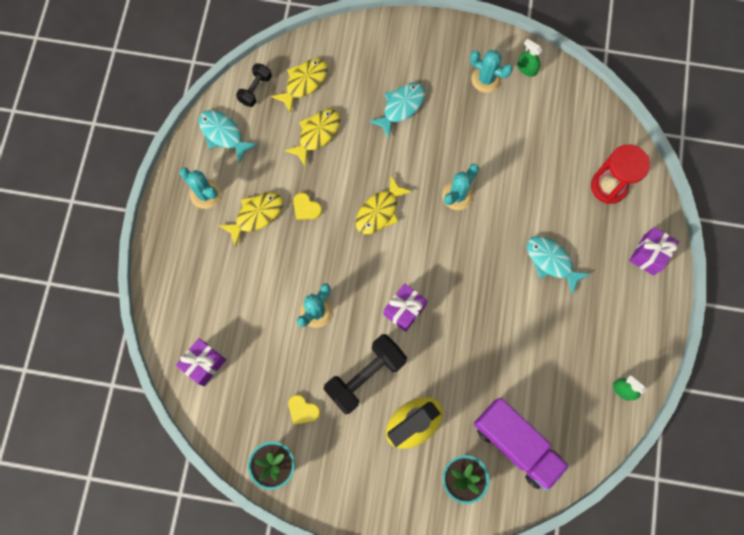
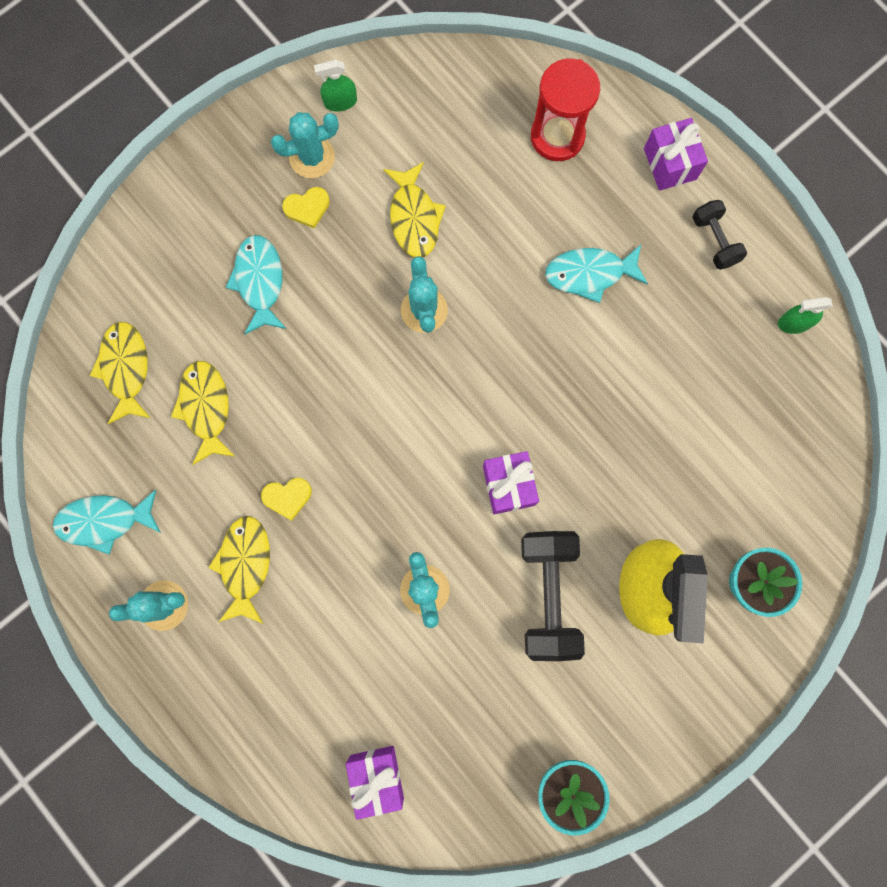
camera: 50 degrees left, 5 degrees up
(255, 90) = (81, 435): black dumbbell -> black dumbbell (714, 240)
(303, 410) = (529, 701): yellow heart -> yellow heart (307, 208)
(379, 211) = (366, 415): yellow fish -> yellow fish (414, 218)
(516, 444) = (761, 490): purple truck -> none

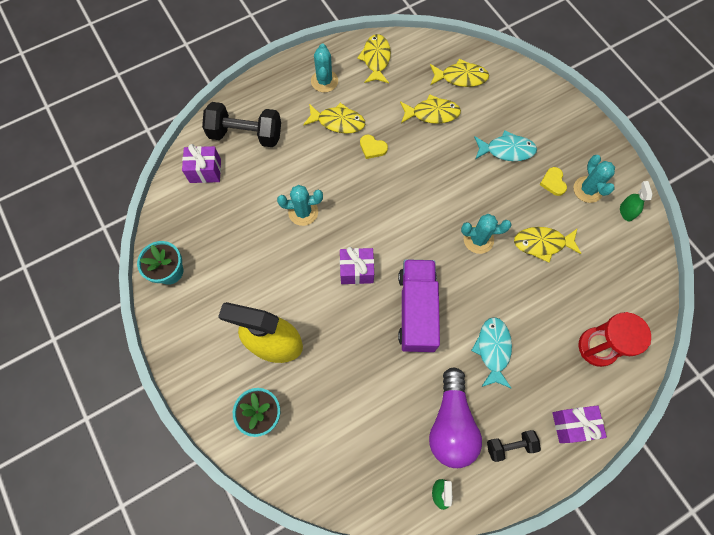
camera: 100 degrees right, 10 degrees down
(104, 521) = (376, 59): turquoise fish -> yellow fish
(287, 497) = (372, 148): yellow heart -> yellow heart turned 60 degrees counterclockwise
(548, 595) = (284, 282): black dumbbell -> black dumbbell (246, 134)
(553, 386) = (416, 310): none -> purple truck
(704, 319) = (451, 424): none -> purple light bulb

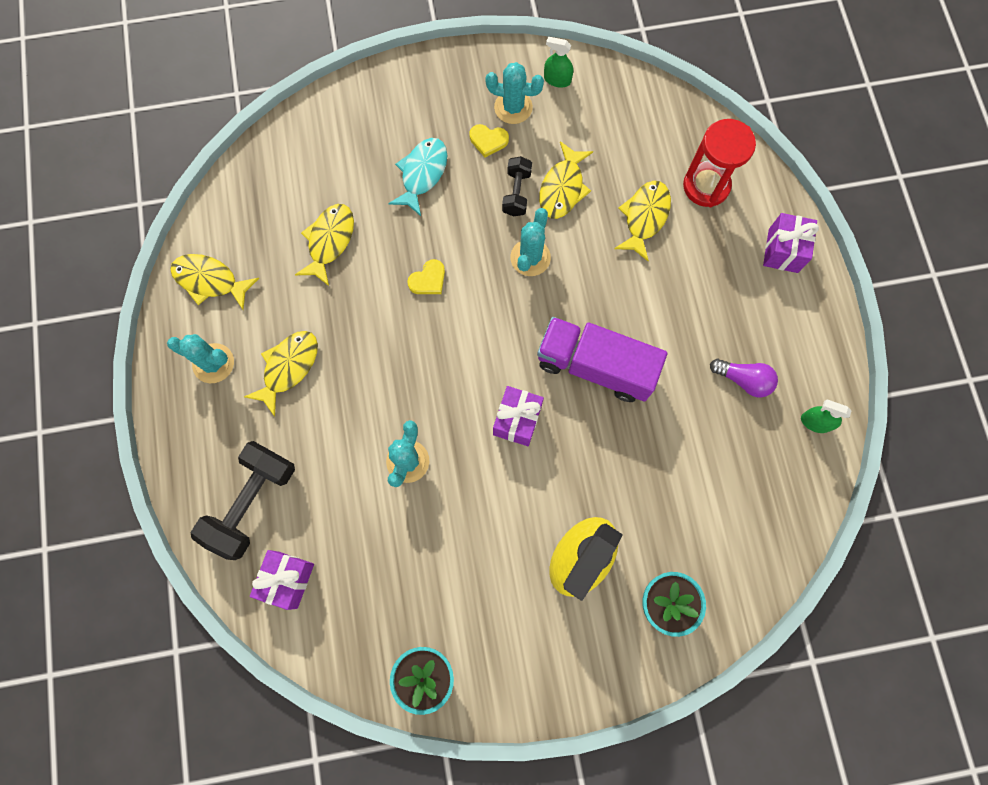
camera: 70 degrees left, 5 degrees up
(372, 148) = (348, 336): yellow heart -> yellow heart (428, 280)
(451, 424) = (743, 380): purple light bulb -> purple light bulb, size x0.56
(461, 77) = (291, 184): yellow fish -> yellow fish (644, 217)
(493, 350) = (672, 298): turquoise fish -> none
(510, 446) = (786, 326): black dumbbell -> black dumbbell (516, 193)

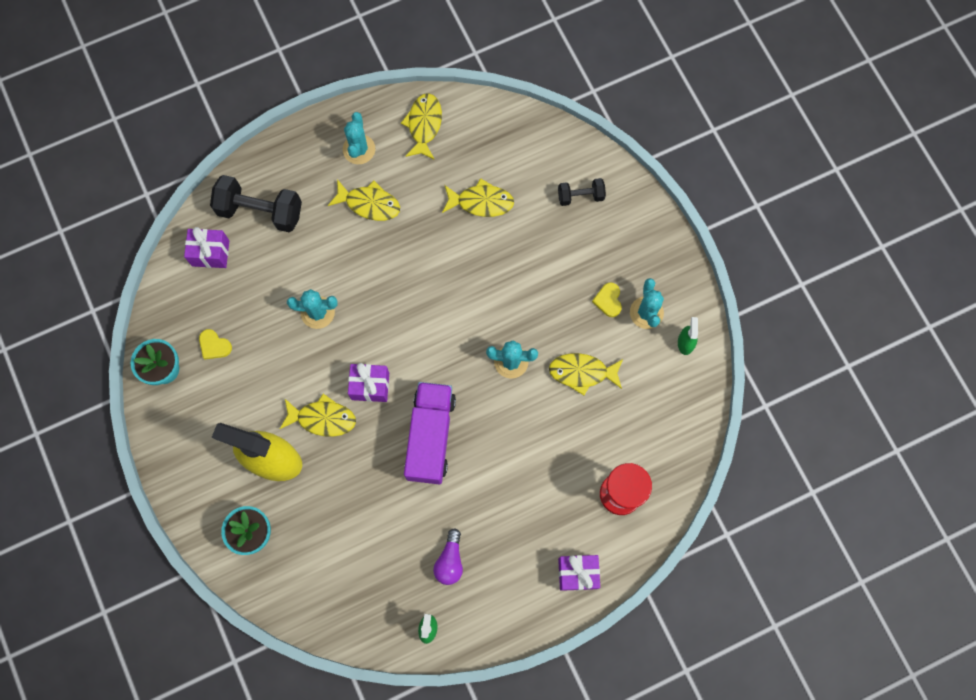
camera: 75 degrees right, 0 degrees up
(422, 174) = (561, 256): turquoise fish -> none
(428, 280) = (469, 286): yellow heart -> yellow heart (214, 345)
(516, 193) = (566, 336): black dumbbell -> black dumbbell (580, 196)
(644, 217) = (575, 447): yellow fish -> yellow fish (322, 418)

